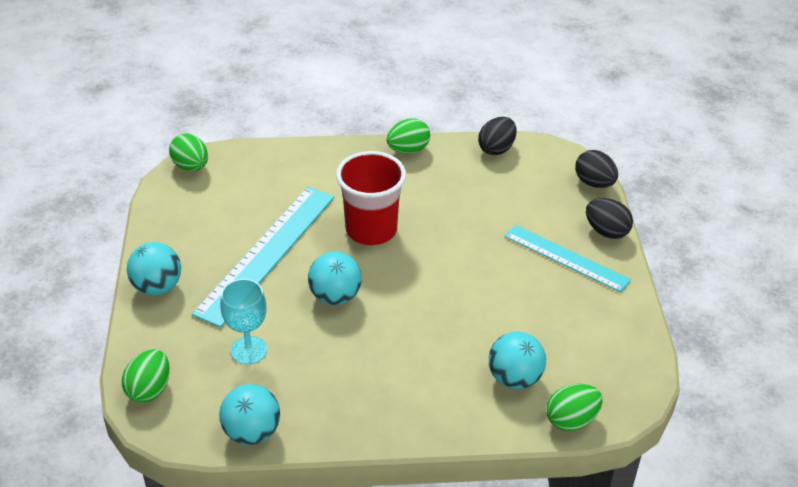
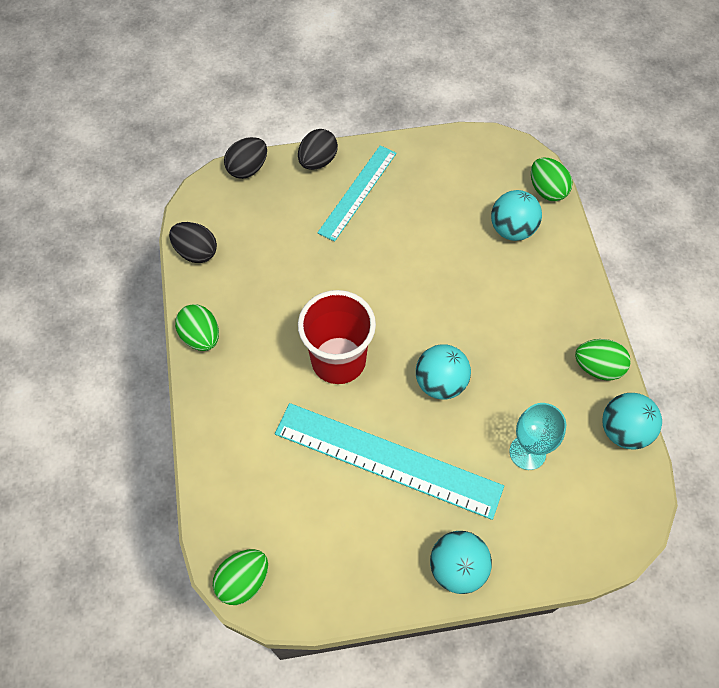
camera: 95 degrees left, 20 degrees up
(149, 389) = (598, 538): green egg -> green egg (597, 367)

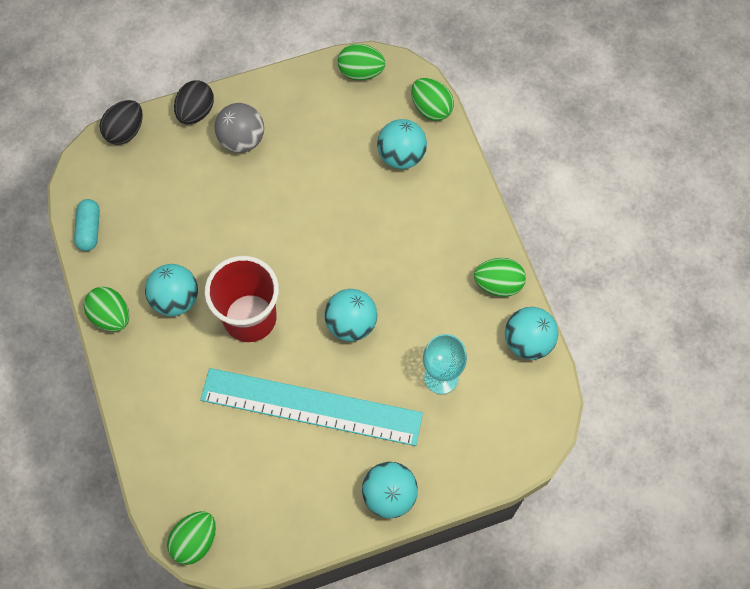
camera: 10 degrees left, 5 degrees up
(196, 252) = (89, 229): black egg -> turquoise capsule
(267, 330) = (175, 299): none -> turquoise ball
(358, 192) = (242, 139): turquoise ruler -> grey ball
(482, 148) = (361, 72): none -> green egg

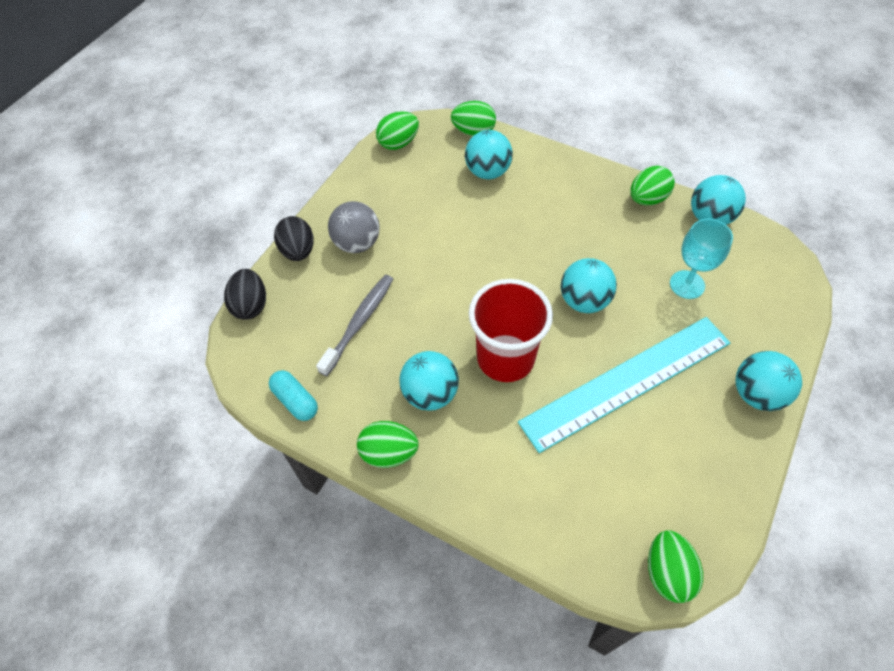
camera: 40 degrees left, 10 degrees down
(182, 206) = (359, 323): none -> grey toothbrush

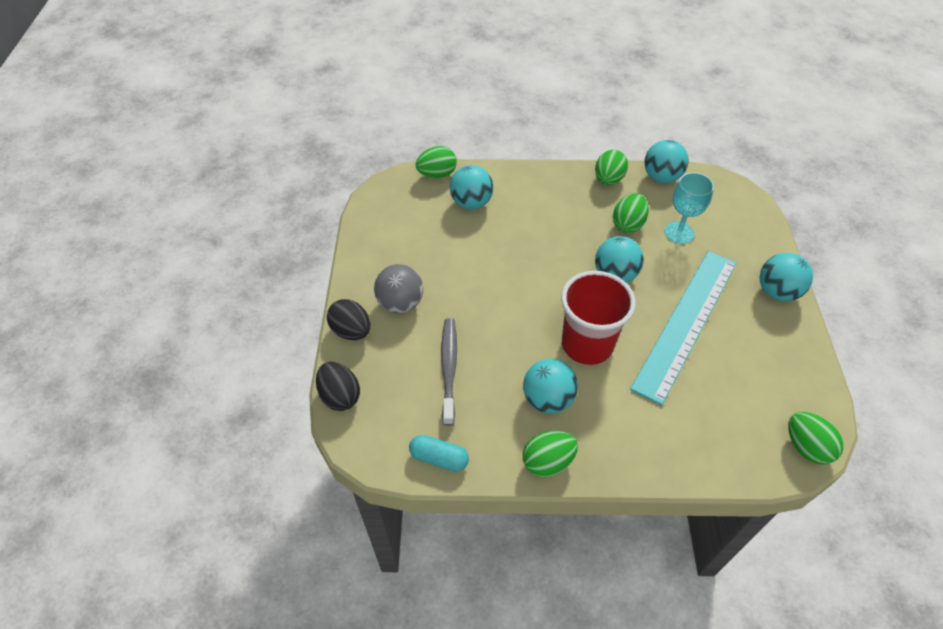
camera: 30 degrees left, 5 degrees down
(398, 143) = (378, 206): green egg -> green egg (628, 224)

